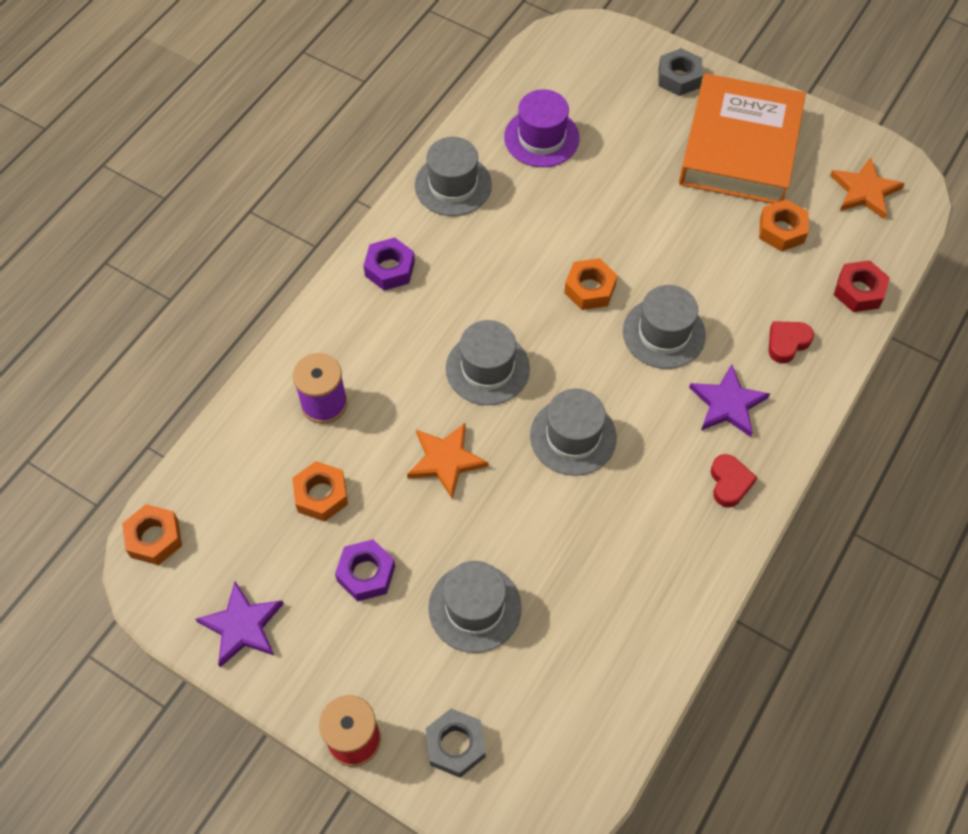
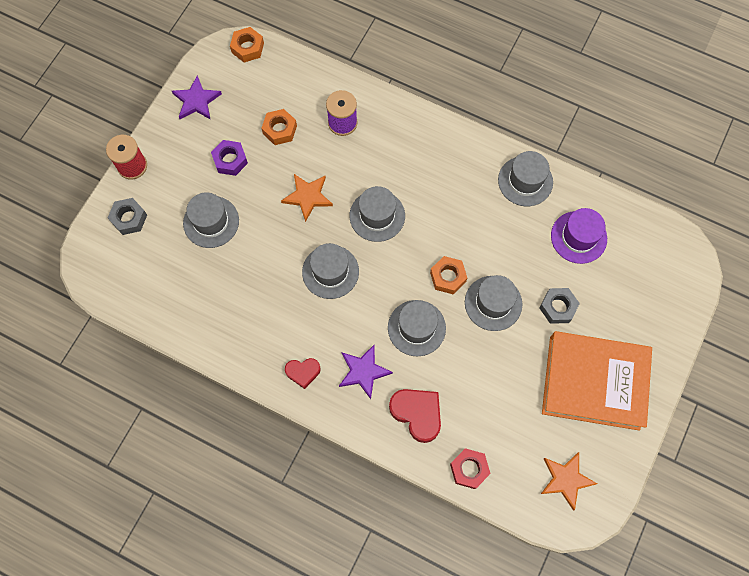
camera: 85 degrees right, 10 degrees up
(390, 269) = (448, 148): purple nut -> none
(630, 241) = (493, 303): none -> grey hat
(679, 78) = (658, 335): grey nut -> grey nut (558, 307)
(781, 230) = (518, 413): orange nut -> none
(787, 343) = (417, 414): red heart -> red heart, size x1.65

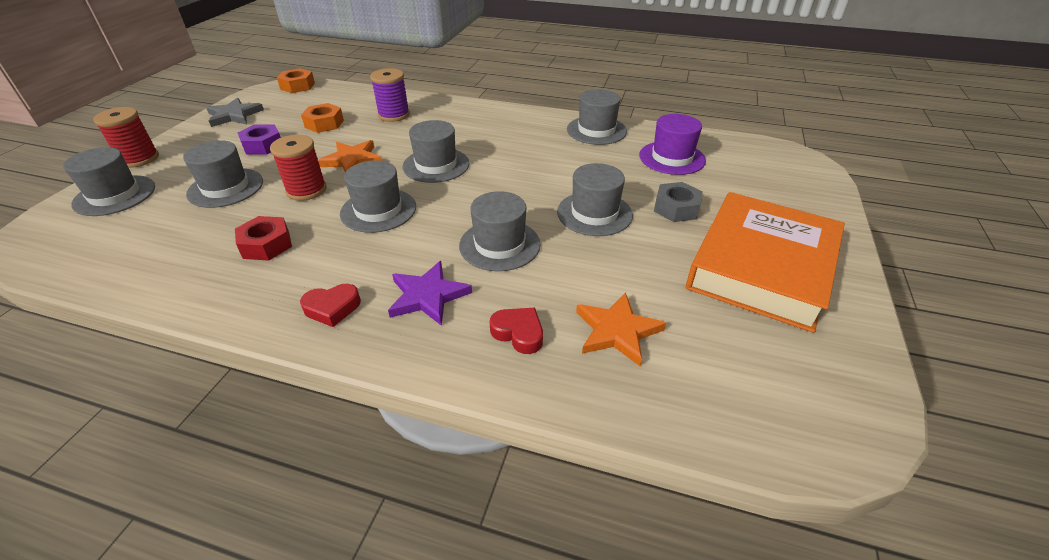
camera: 10 degrees left, 30 degrees down
(129, 218) = (115, 195): grey nut -> grey hat
(196, 101) = (234, 115): purple star -> grey star
(274, 235) = (306, 190): none -> red spool
(417, 414) = (518, 333): red heart -> red heart, size x0.61
(448, 277) = (530, 199): orange nut -> none
(469, 469) = (624, 393): red nut -> red nut (266, 245)
(566, 479) = (790, 384): orange star -> orange star (617, 331)
(594, 382) = (761, 267): orange book -> orange book turned 60 degrees counterclockwise

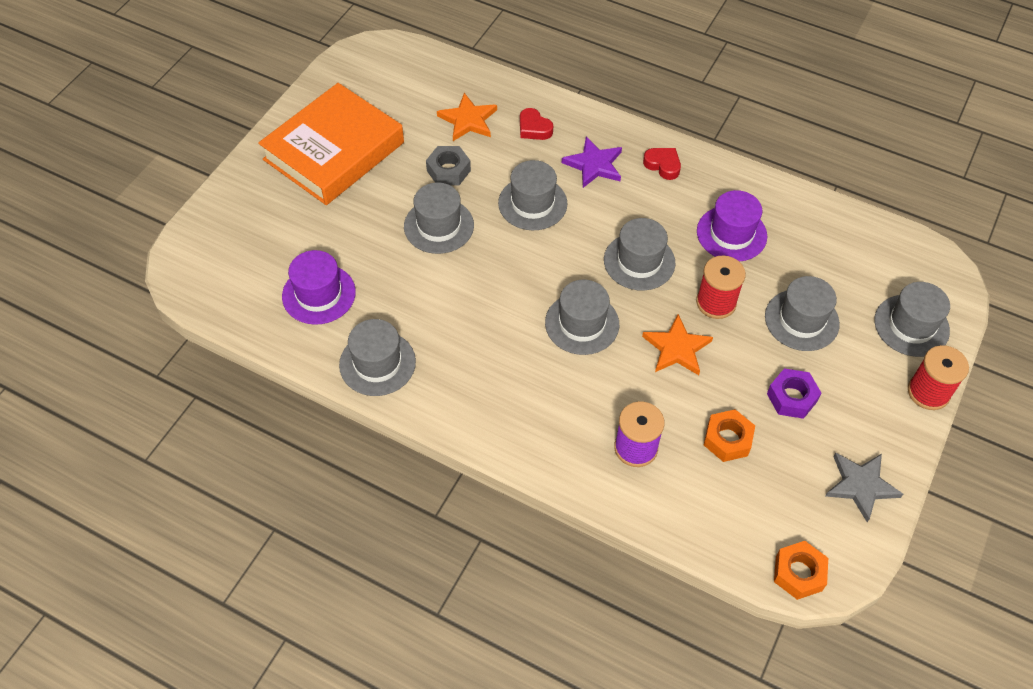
camera: 170 degrees left, 15 degrees up
(266, 245) = (731, 234): red nut -> purple hat
(332, 308) = (663, 165): red heart -> red heart turned 45 degrees clockwise
(676, 208) = (361, 220): grey nut -> grey nut (448, 170)

